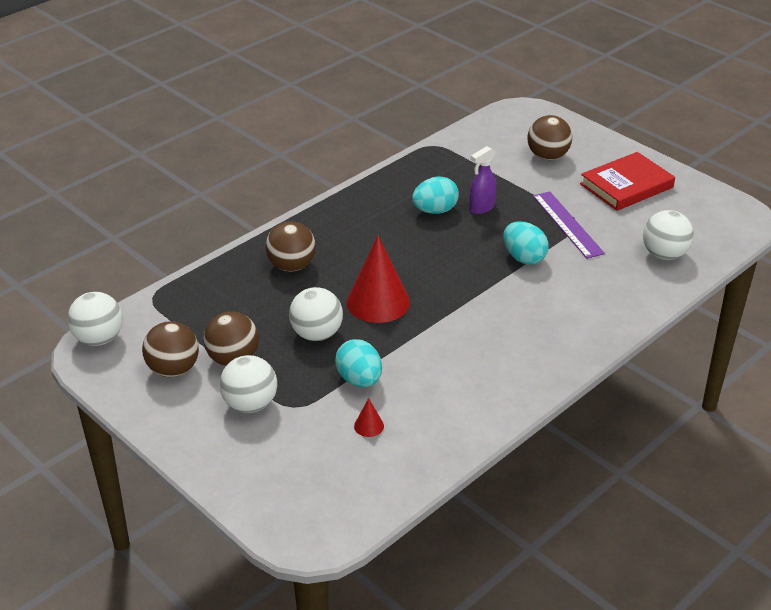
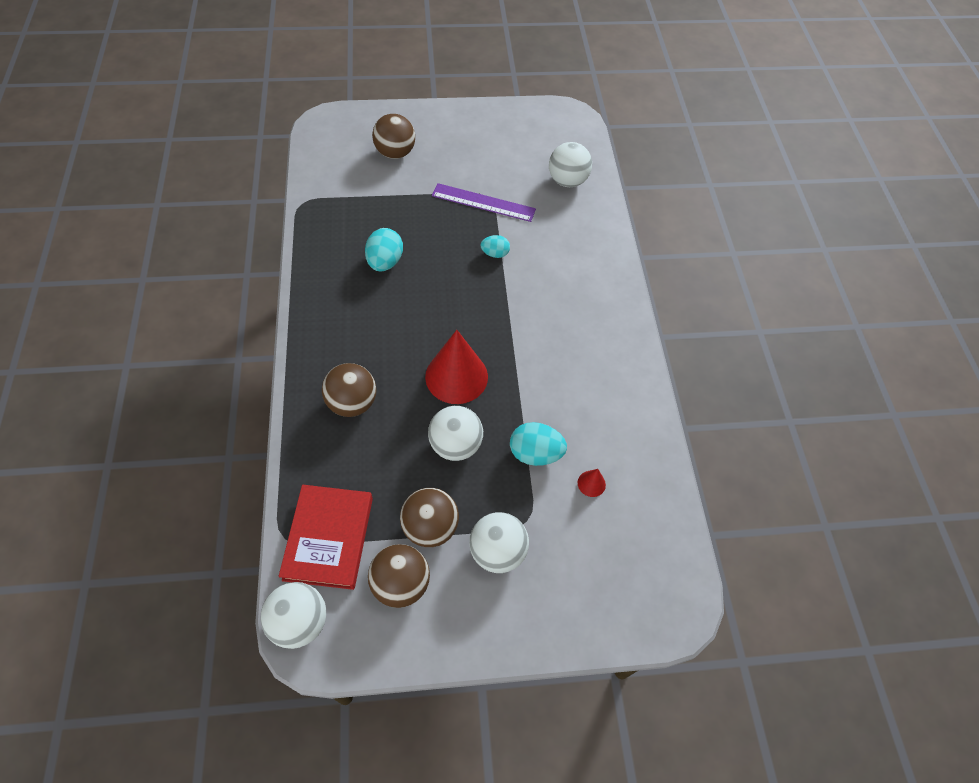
camera: 55 degrees left, 20 degrees up
(481, 208) = (412, 233): purple spray bottle -> none
(524, 258) = (495, 254): turquoise egg -> turquoise egg, size x0.62
(626, 186) = (476, 141): red book -> red book (329, 538)

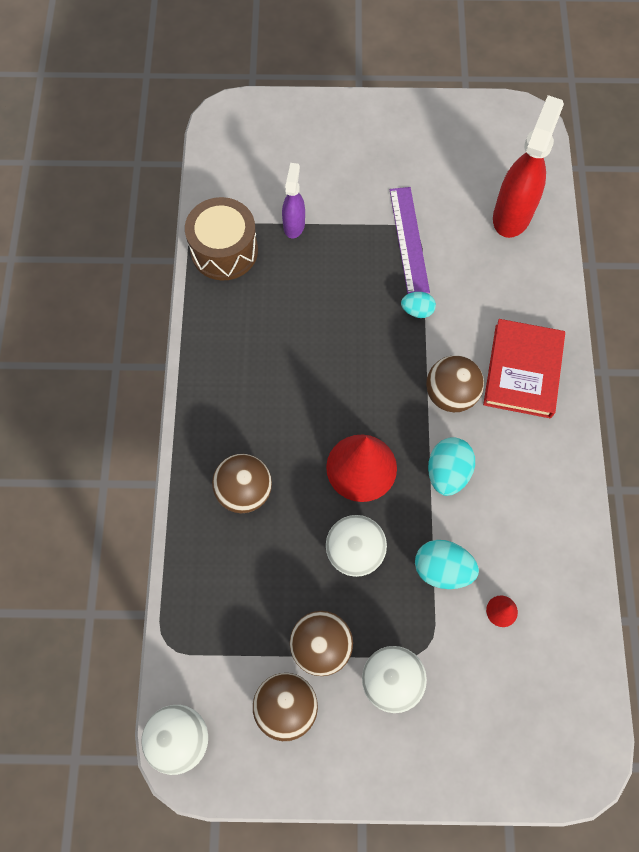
camera: 10 degrees right, 10 degrees up
(326, 218) = (224, 251): none -> brown drum
(329, 538) = (213, 649): red book -> red book (523, 371)
(385, 196) = (294, 225): none -> purple spray bottle
(385, 262) = (289, 314): turquoise egg -> turquoise egg (447, 472)
(395, 153) = (308, 165): brown ball -> brown ball (450, 394)
(483, 202) = (409, 240): purple ruler -> purple ruler turned 60 degrees clockwise
(567, 181) = (512, 215): white ball -> red spray bottle

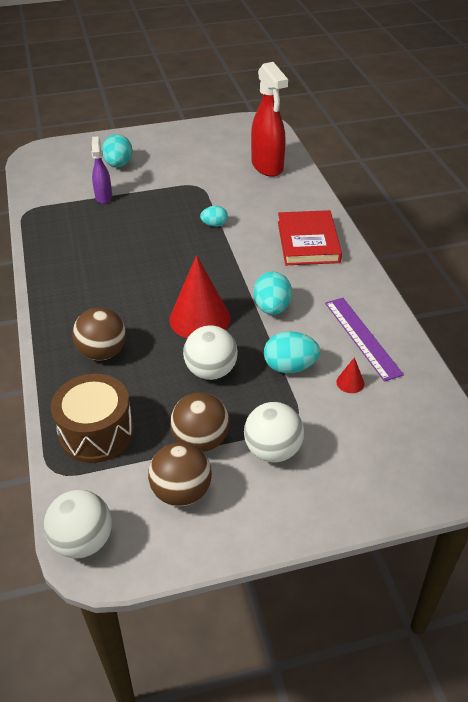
camera: 15 degrees left, 25 degrees down
(224, 251) = (51, 219): brown drum -> brown drum (96, 432)
(324, 165) = (118, 165): none -> turquoise egg
(409, 240) = (195, 190): purple ruler -> purple ruler (362, 337)
(450, 394) = (257, 264): brown ball -> none
(512, 215) = (267, 167): red spray bottle -> red spray bottle turned 150 degrees clockwise

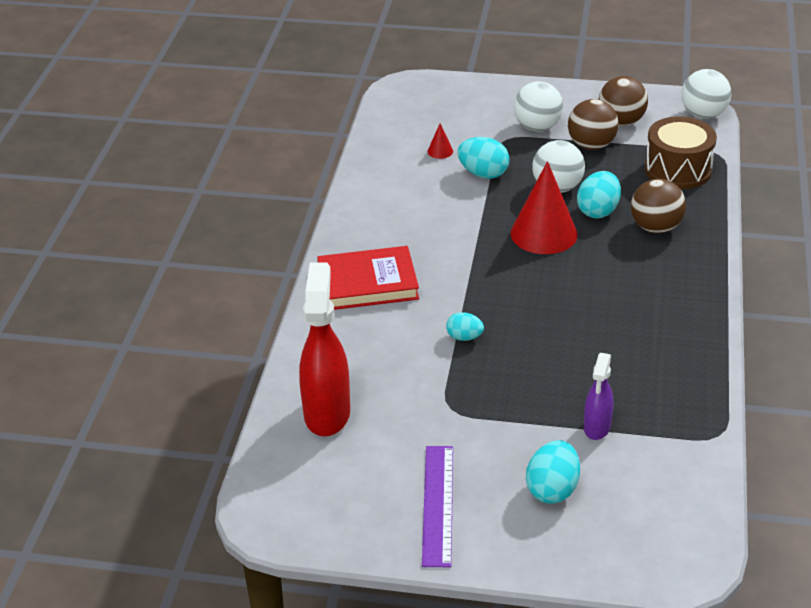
camera: 155 degrees left, 5 degrees down
(272, 308) = (463, 224): turquoise egg -> turquoise egg (598, 211)
(308, 242) = (368, 283): red book -> red book turned 60 degrees clockwise
(362, 337) = (398, 179): purple ruler -> purple ruler (438, 504)

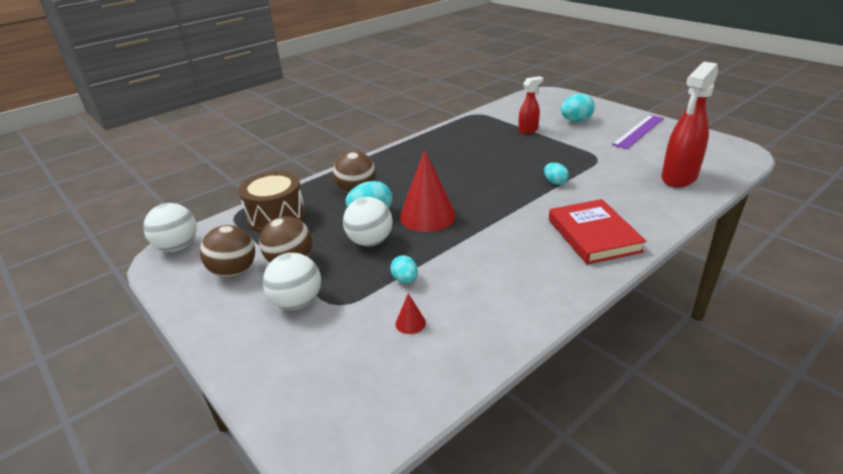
camera: 140 degrees left, 5 degrees down
(368, 283) = (593, 235): red book -> red book turned 45 degrees clockwise
(483, 174) = (405, 280): turquoise egg -> turquoise egg, size x0.62
(597, 428) = (528, 130): purple spray bottle -> red spray bottle

